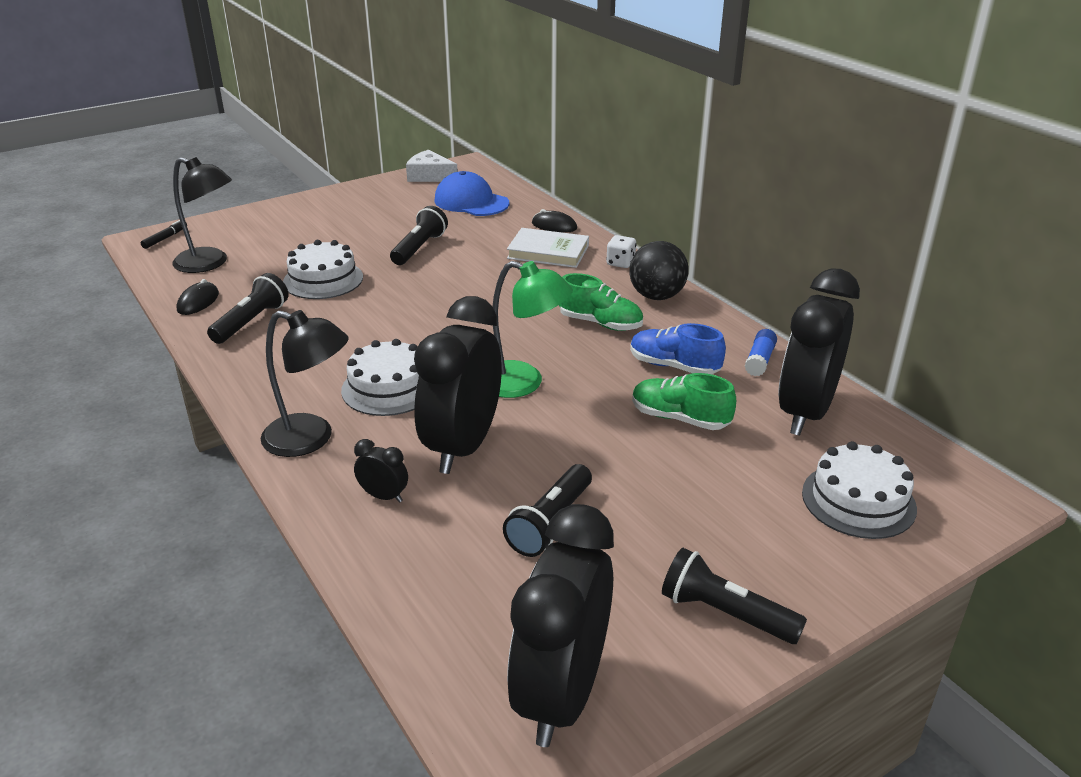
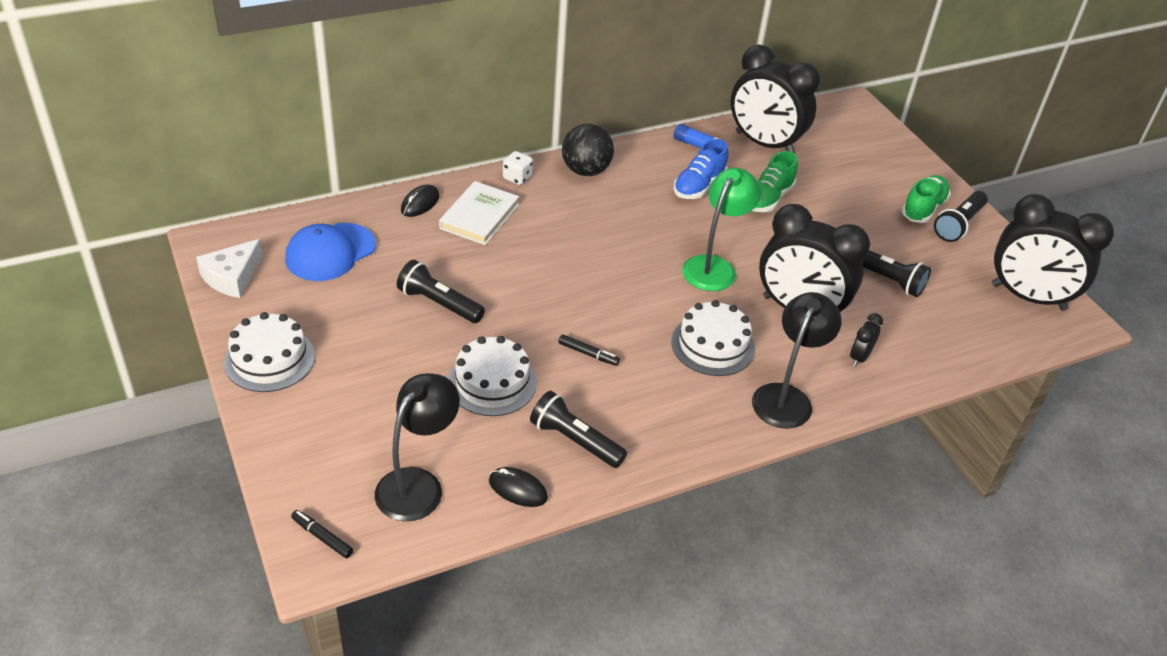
camera: 85 degrees left, 10 degrees up
(365, 319) = (588, 354): none -> black marker
(600, 323) = (626, 210): green shoe -> green shoe (923, 209)
(858, 500) = (857, 150): white cake -> white cake (269, 359)

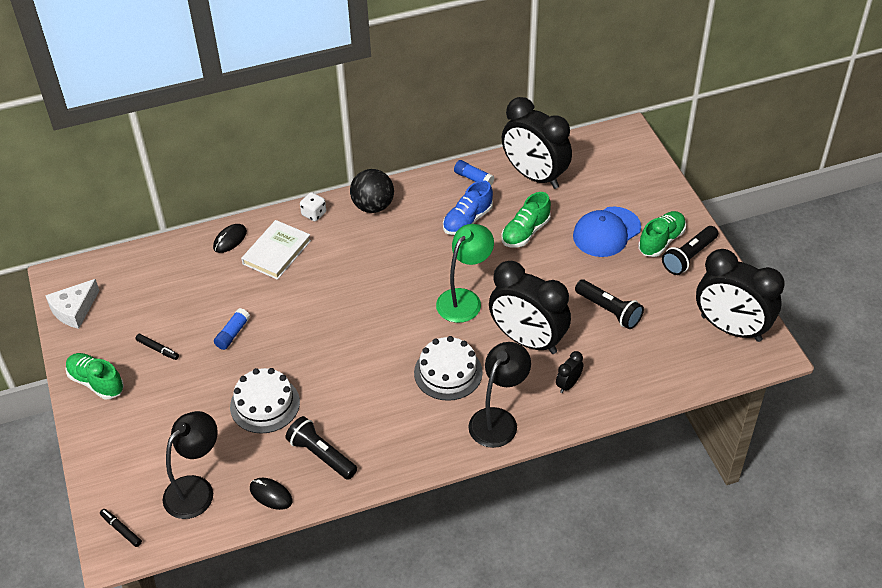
camera: 10 degrees right, 5 degrees up
(269, 359) = (96, 382): white cake -> green shoe
(330, 252) = (152, 287): blue cap -> blue cap (606, 232)
(439, 303) = (232, 334): black flashlight -> blue glue stick
(588, 354) = (345, 379): black marker -> black marker (158, 349)

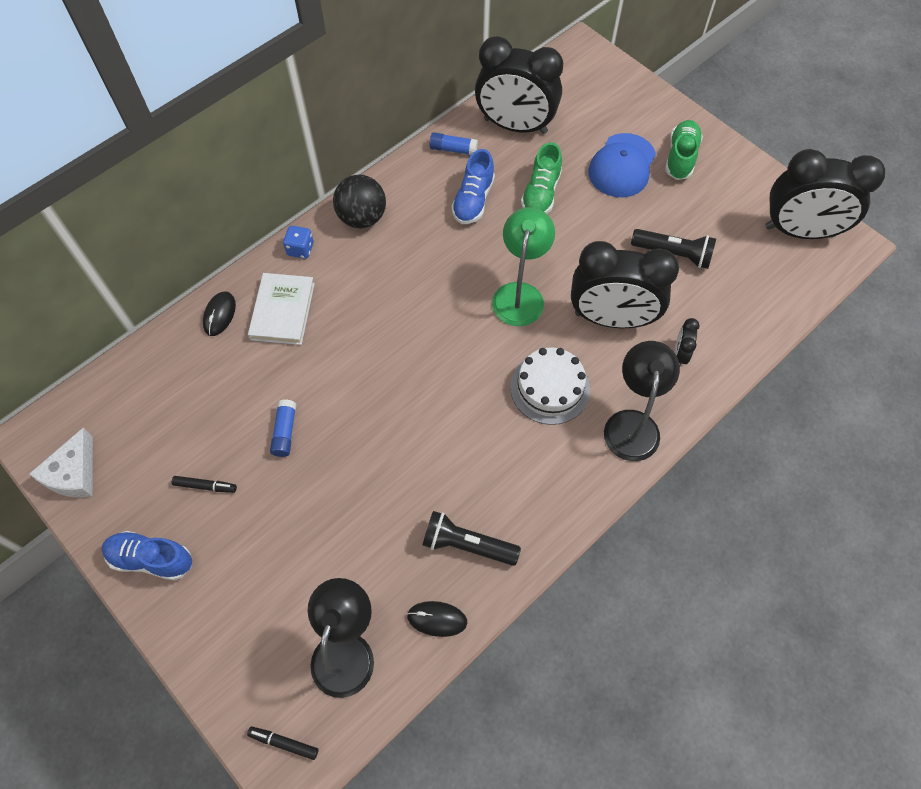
camera: 25 degrees left, 15 degrees up
(96, 382) = (151, 559): green shoe -> blue shoe
(265, 404) = (369, 507): white cake -> none
(314, 214) = (300, 249): white dice -> blue dice
(688, 257) = (716, 166): black flashlight -> none

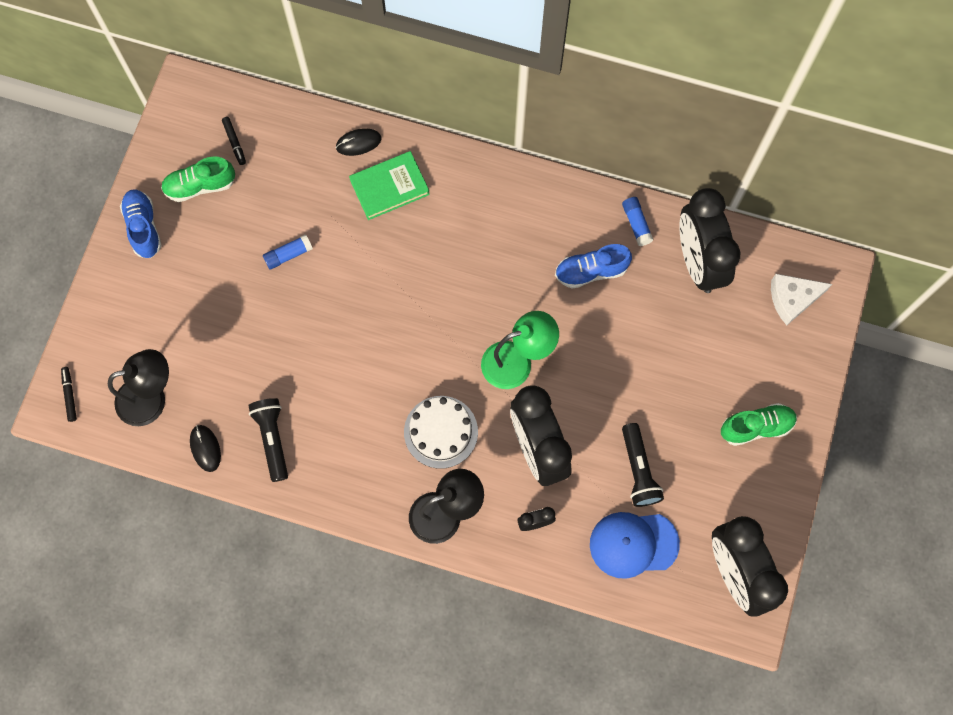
camera: 60 degrees right, 10 degrees up
(73, 473) = (175, 132): white cheese -> white cheese (792, 299)
(205, 486) = (215, 227): black marker -> black marker (234, 142)
(283, 311) = (389, 187): white book -> green book
(300, 249) = (455, 164): blue dice -> none
(362, 218) = (516, 192): black ball -> none
(541, 193) = (634, 324): green shoe -> green shoe (200, 186)
(622, 166) = (712, 379): blue cap -> blue cap (633, 544)

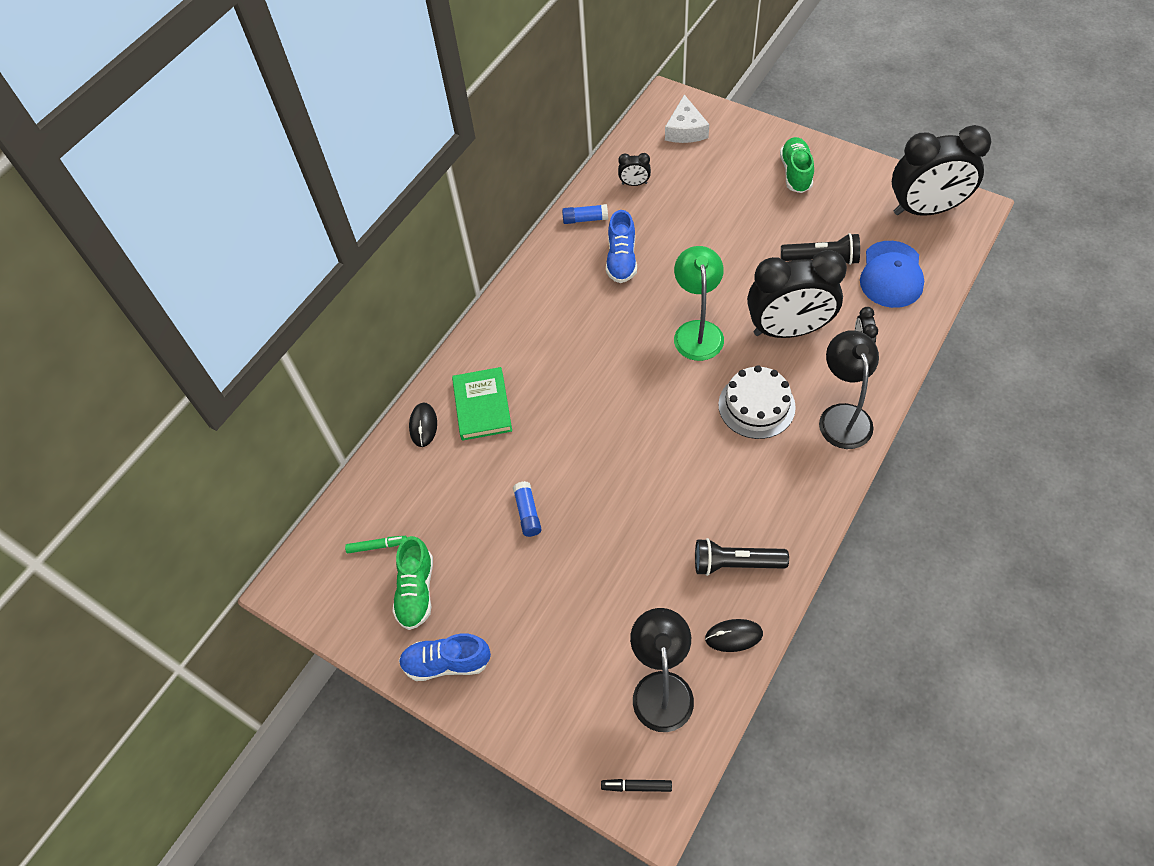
camera: 70 degrees left, 15 degrees down
(234, 142) = (377, 546): black marker -> green marker
(698, 262) = (634, 184): black clock -> black clock, size x0.41

